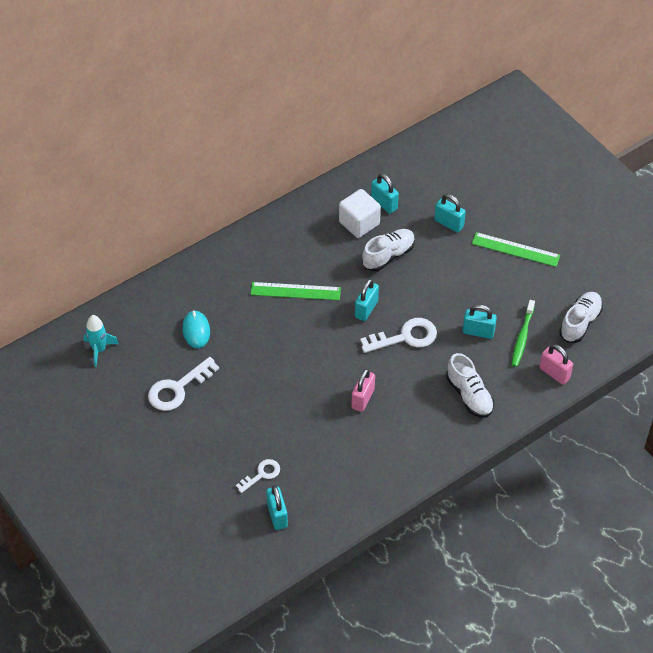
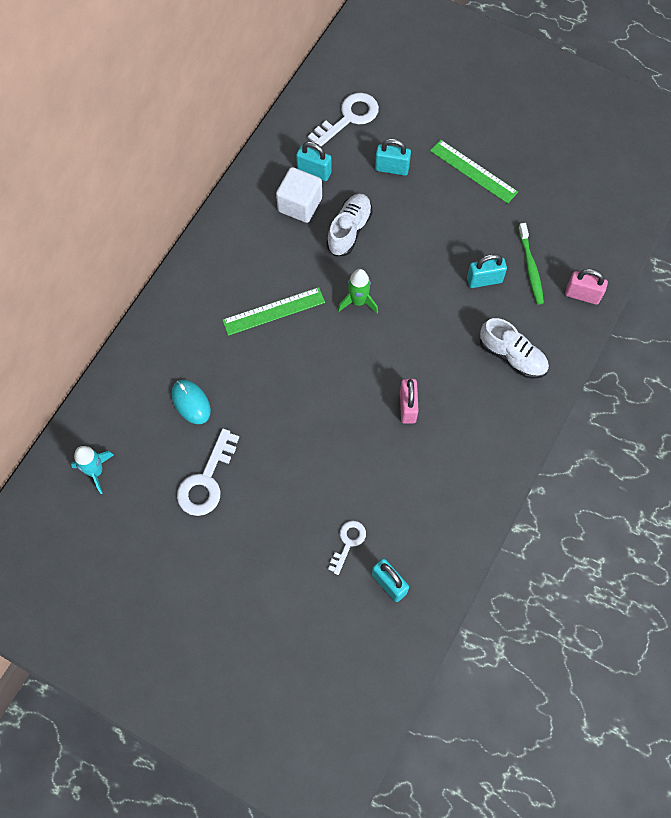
camera: 25 degrees left, 15 degrees up
(366, 309) = (358, 301): turquoise padlock -> green rocket
(405, 337) = (414, 317): white key -> white key (349, 118)
(515, 249) = (473, 171): green ruler -> green ruler turned 45 degrees clockwise
(580, 323) = (578, 228): white shoe -> none

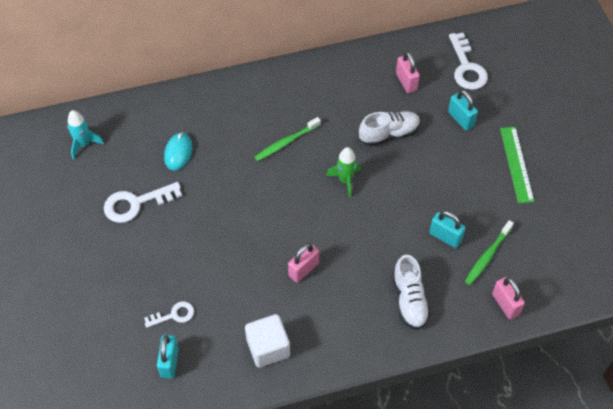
camera: 45 degrees right, 10 degrees down
(274, 311) = (286, 142): green ruler -> green toothbrush
(300, 205) = (374, 94): white cube -> white cube (268, 348)
(314, 172) = (406, 82): turquoise padlock -> pink padlock
(349, 118) = (466, 67): white key -> white key turned 75 degrees clockwise

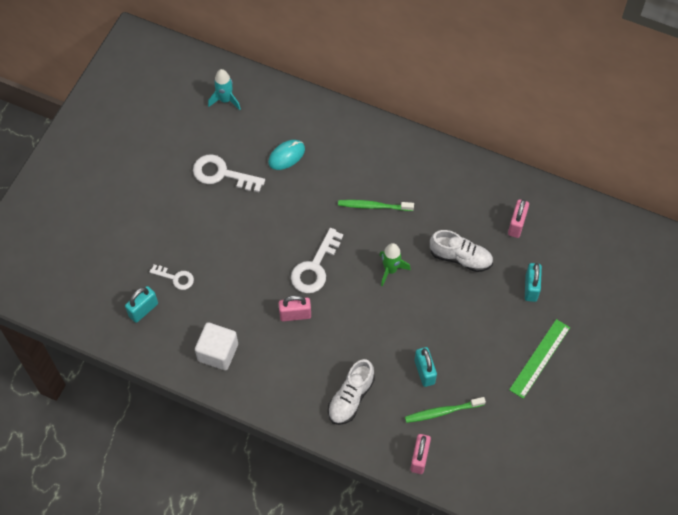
camera: 40 degrees right, 5 degrees up
(466, 67) = (580, 248): white key -> white key (315, 267)

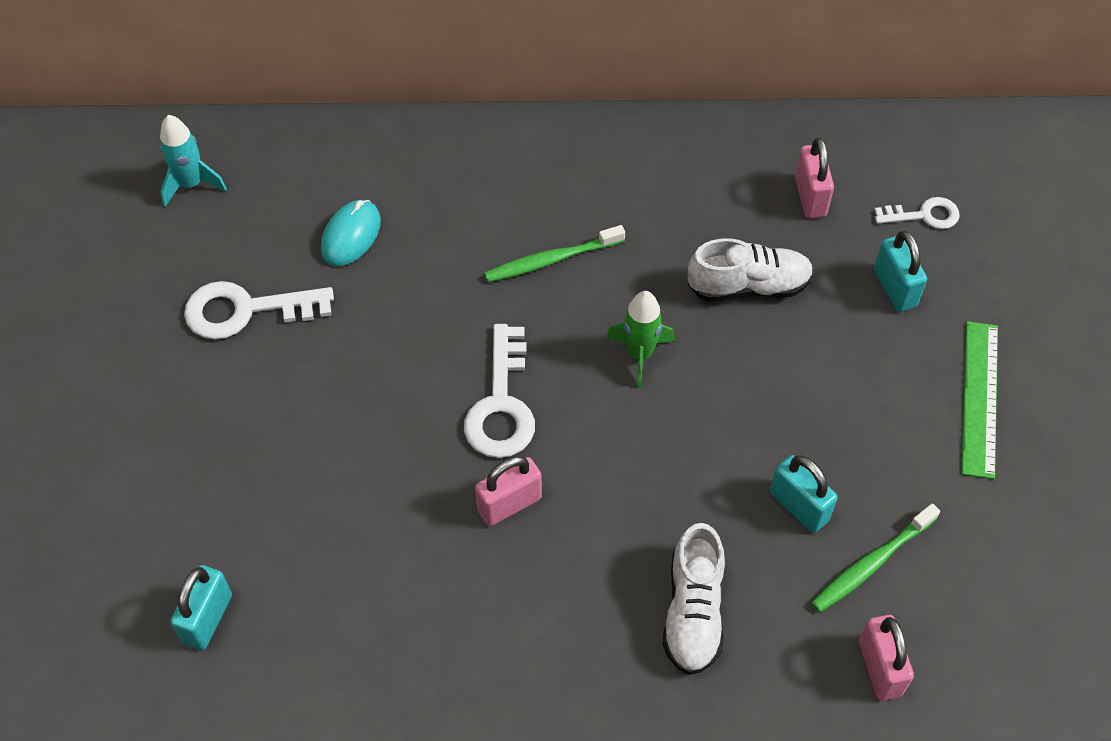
camera: 25 degrees left, 5 degrees down
(176, 278) = (245, 531): white key -> white key (924, 215)
(218, 352) = (396, 637): white cube -> none

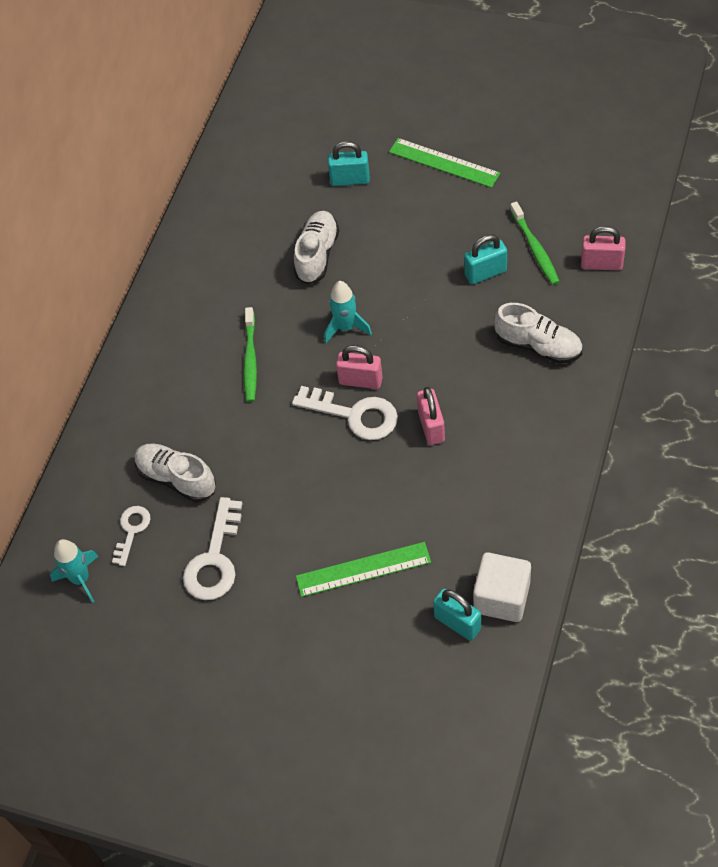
camera: 65 degrees left, 0 degrees up
(257, 666) = (501, 597): none -> white cube
(266, 481) = (363, 569): none -> green ruler
(351, 235) = (176, 478): turquoise mouse -> white shoe
(639, 354) = (346, 327): green rocket -> turquoise rocket
(810, 197) = (261, 203): pink padlock -> pink padlock (360, 381)
(924, 215) = (302, 148): white key -> white key (131, 530)

